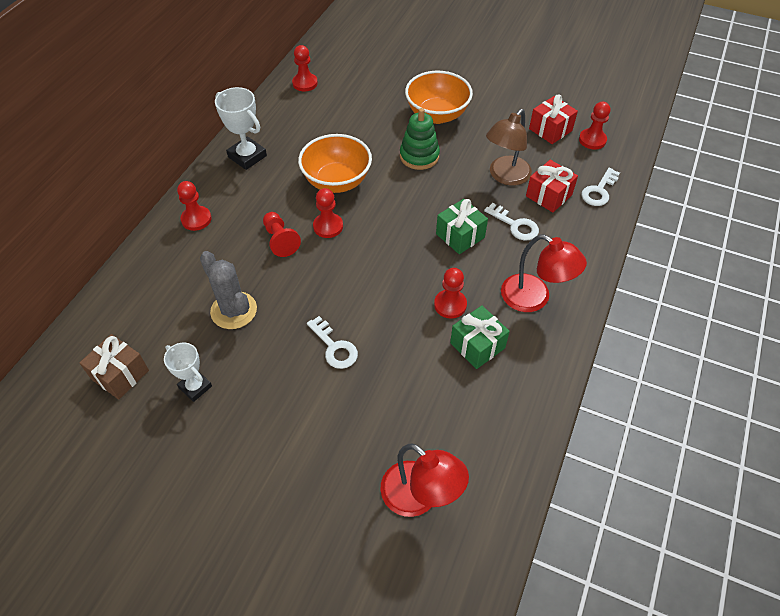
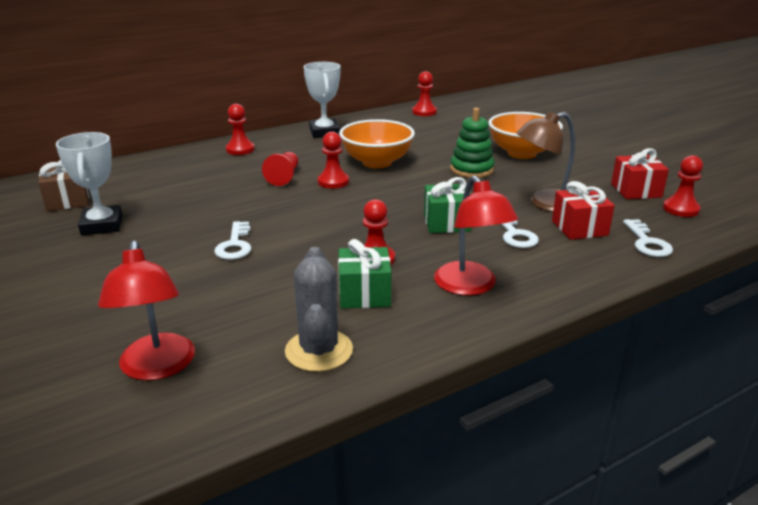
camera: 35 degrees right, 25 degrees down
(195, 387) = (102, 225): white trophy -> white trophy, size x1.50
(234, 310) = (192, 199): grey cactus -> grey cactus (319, 351)
(599, 191) = (647, 242): white key -> white key turned 75 degrees counterclockwise

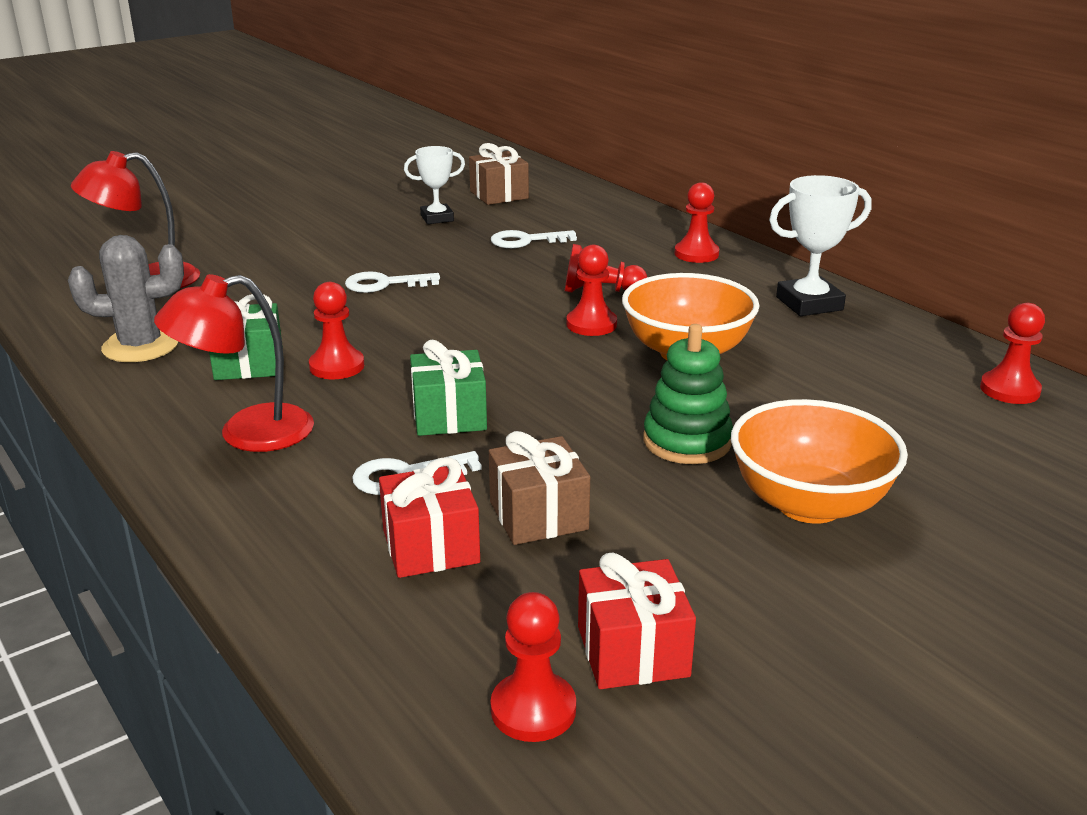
camera: 85 degrees right, 0 degrees up
(102, 225) = (437, 218): white trophy -> white trophy, size x0.67
(545, 203) = (538, 515): brown lamp -> brown gift
(647, 242) = (365, 624): white key -> white key (526, 241)

